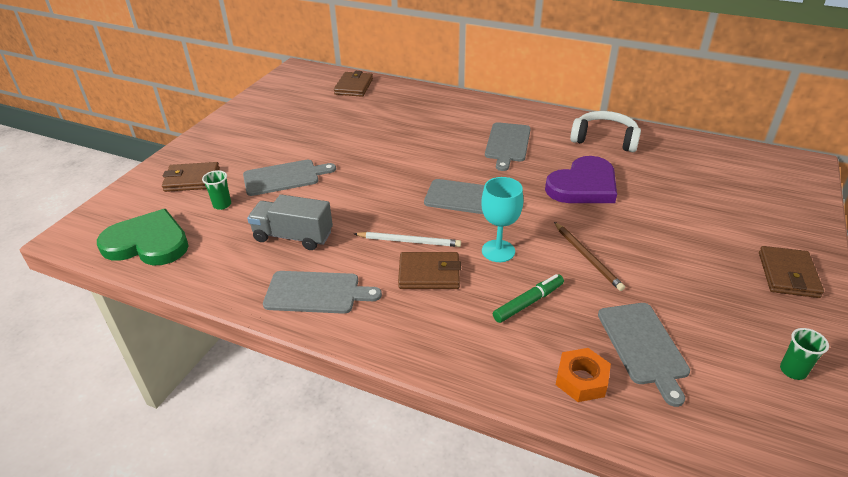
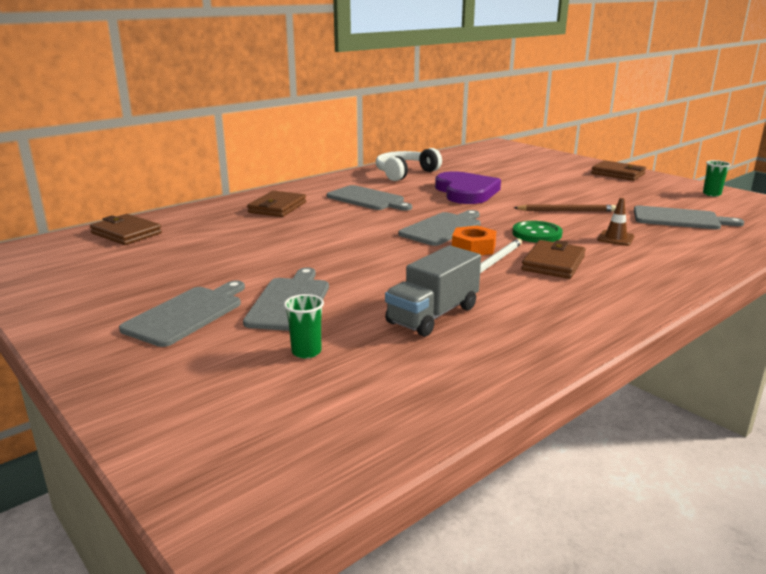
camera: 65 degrees left, 15 degrees down
(148, 243) = (347, 425): green heart -> none
(192, 180) = (202, 368): brown wallet -> brown wallet (277, 207)
(316, 292) = (553, 318): grey cutting board -> grey cutting board (187, 314)
(498, 251) = (536, 234): turquoise goblet -> green button
(528, 303) = (615, 238): green marker -> brown traffic cone
(581, 380) = (714, 242): orange nut -> orange nut (473, 247)

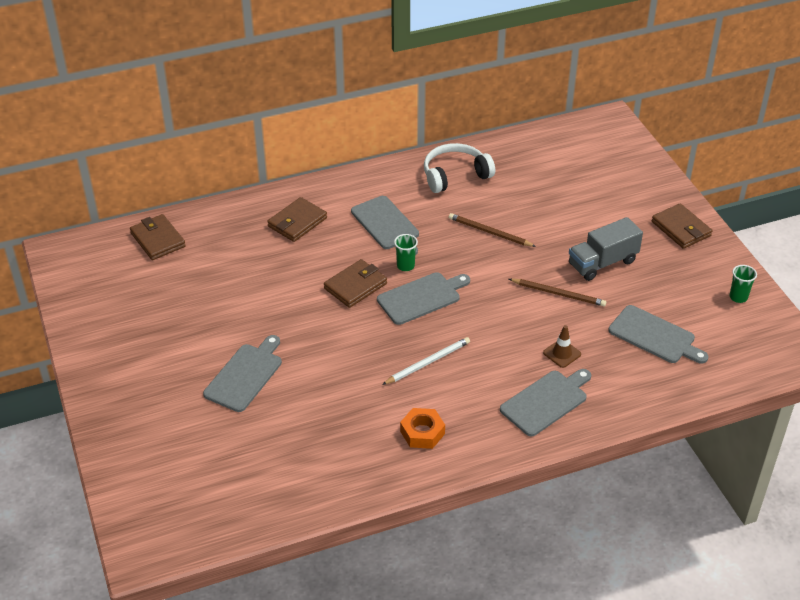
camera: 20 degrees right, 20 degrees up
(187, 314) = (171, 371): grey cutting board -> grey cutting board (546, 401)
(306, 352) = (231, 435): green cup -> green cup (405, 266)
(433, 315) = (336, 419): grey truck -> grey truck (602, 263)
(466, 192) = (489, 232): purple heart -> brown pencil
(473, 247) = (427, 336): orange nut -> orange nut (422, 432)
(536, 234) = (497, 328): green button -> none
(553, 263) = (475, 377): brown wallet -> brown wallet (355, 286)

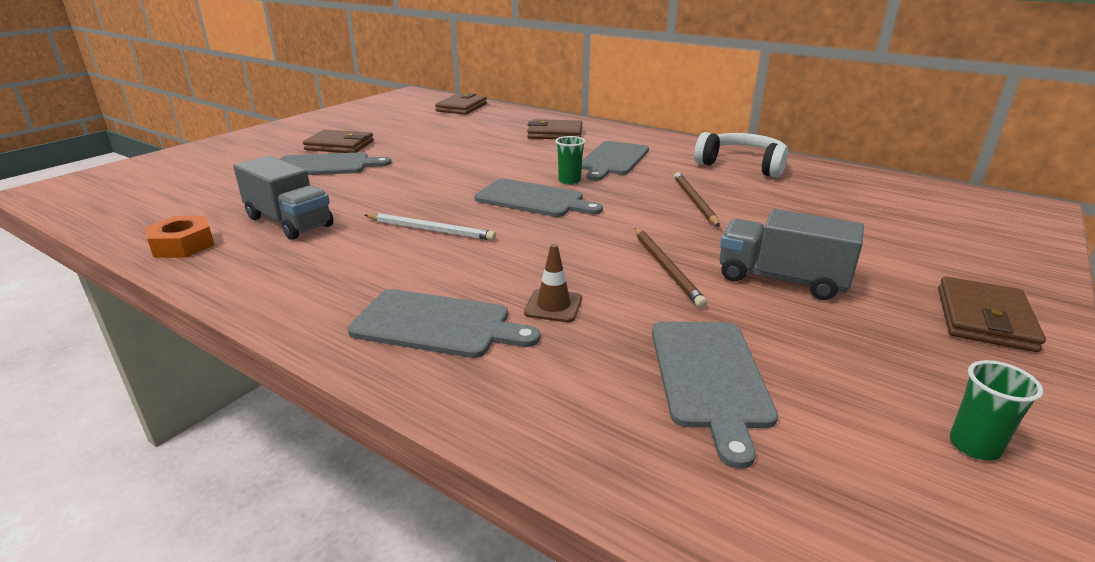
camera: 55 degrees right, 15 degrees down
(353, 424) = (289, 222): none -> grey truck
(355, 286) = (506, 171): brown wallet -> brown wallet (339, 146)
(422, 432) = (301, 260): orange nut -> orange nut (183, 245)

